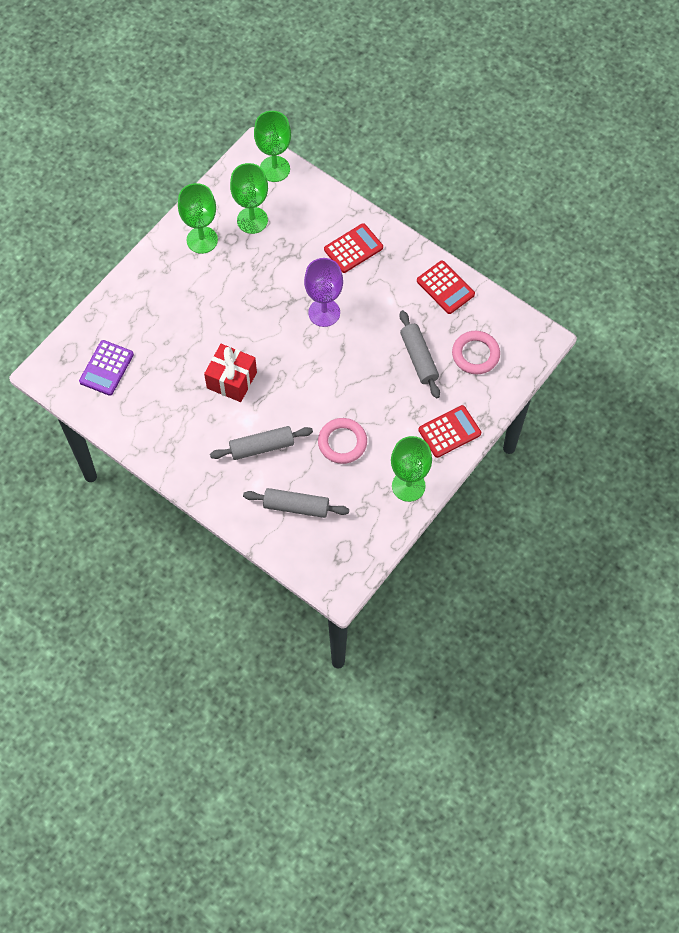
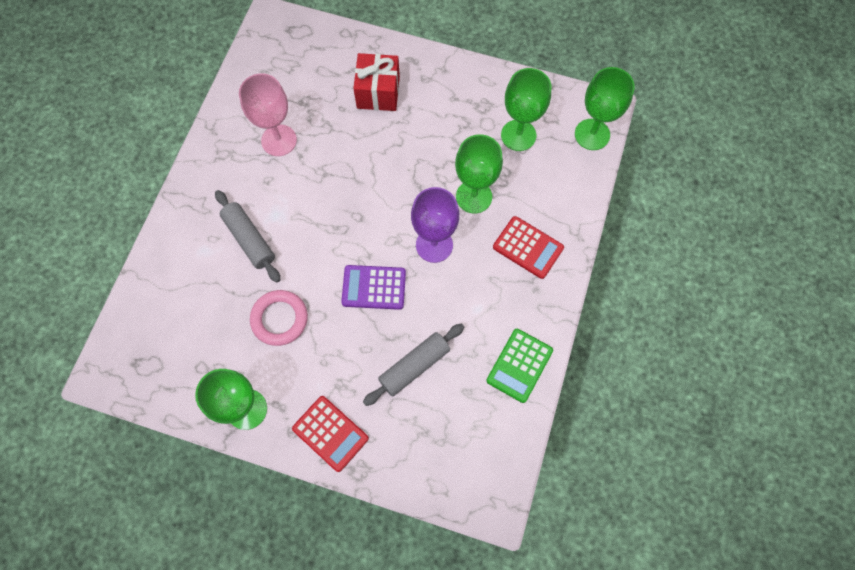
camera: 70 degrees right, 5 degrees up
(106, 368) = (293, 68): purple calculator -> purple calculator (374, 287)
(176, 399) = (279, 140): none -> pink goblet
(202, 240) = (473, 97): green goblet -> green goblet (474, 196)
(231, 380) = (318, 183): red gift -> red gift (378, 92)
(296, 506) = (188, 298): grey rolling pin -> none
(445, 287) = (519, 365): red calculator -> green calculator
(475, 354) = (443, 430): pink ring -> none

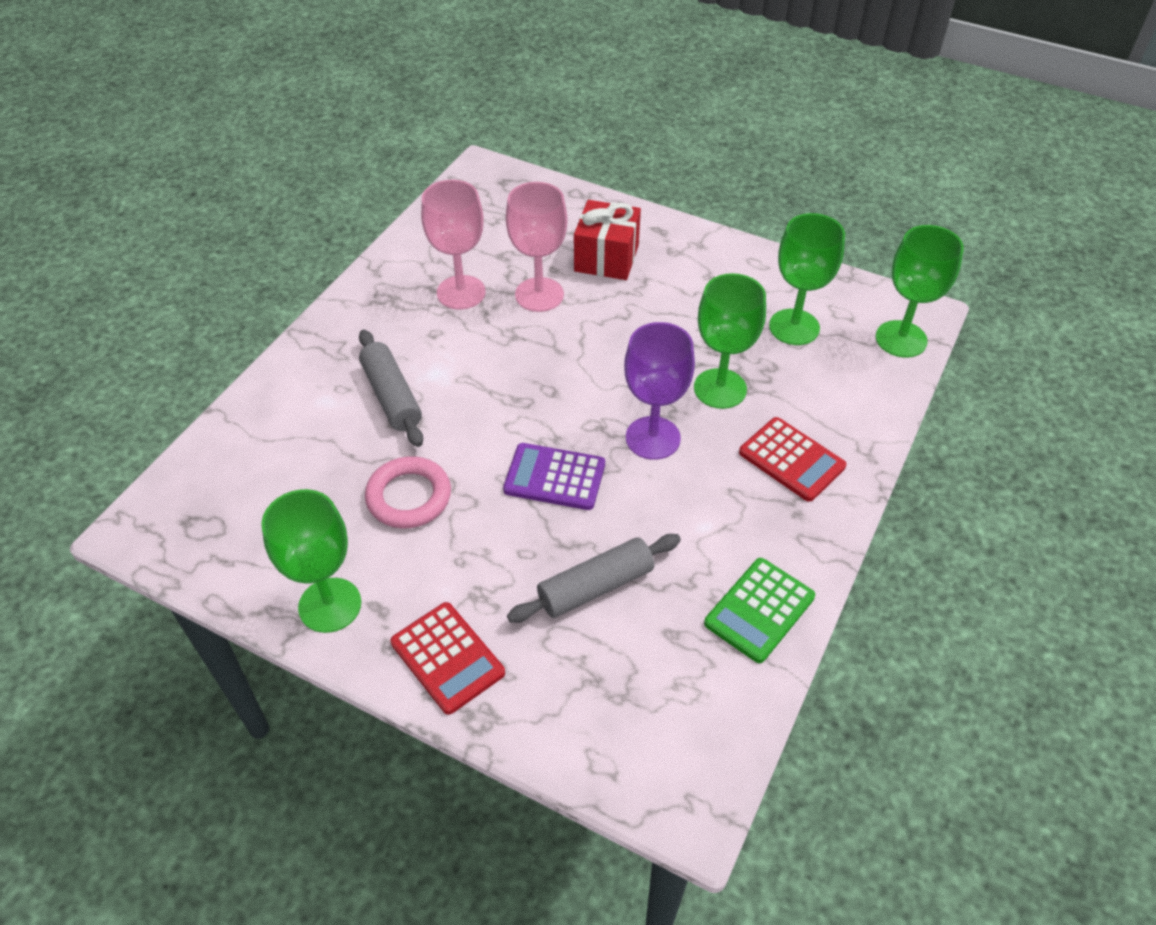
camera: 10 degrees right, 20 degrees down
(335, 134) = (539, 295): none -> pink goblet

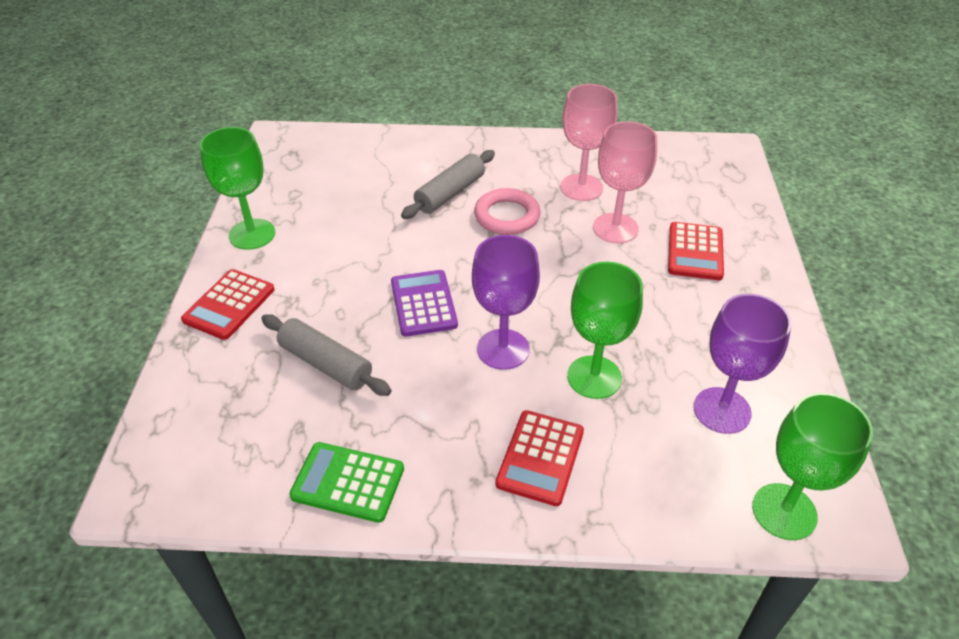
camera: 65 degrees right, 5 degrees down
(409, 497) = (362, 235): pink ring -> pink ring (507, 216)
(606, 258) = (695, 252): red gift -> red calculator
(794, 327) = (722, 410): green goblet -> purple goblet

